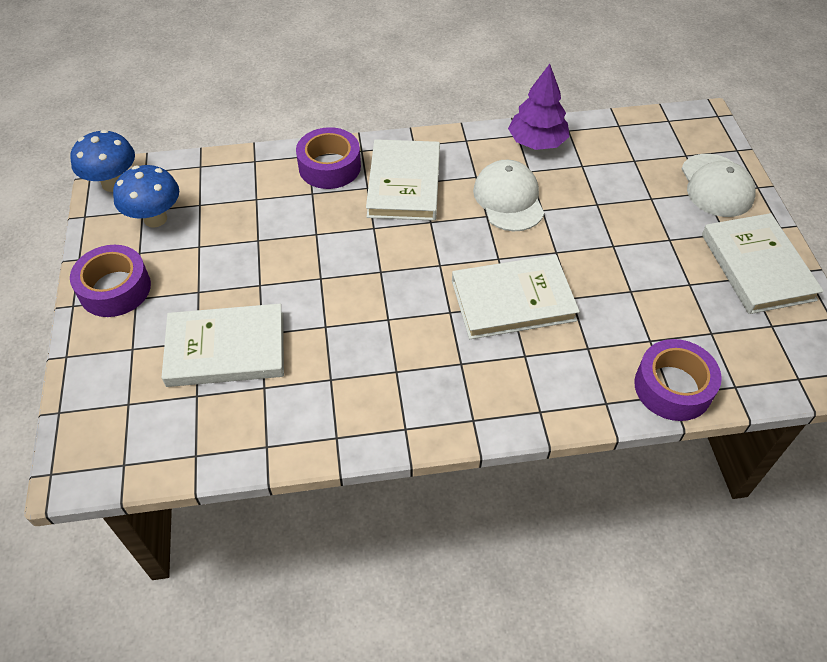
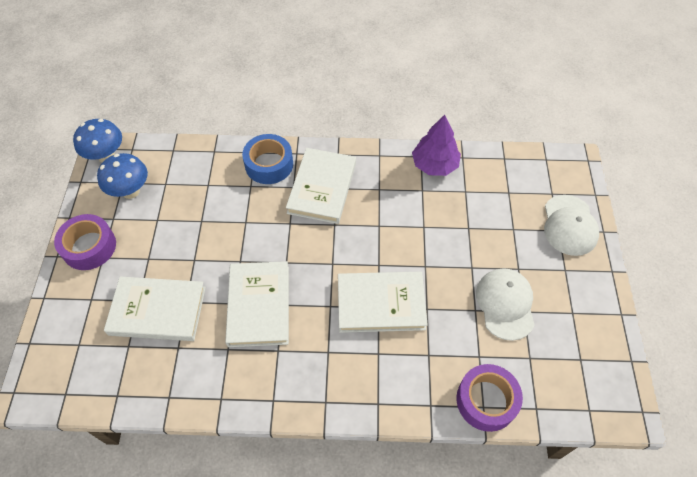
camera: 10 degrees right, 5 degrees up
(329, 167) = (269, 164): purple tape -> blue tape
(508, 199) = (399, 213): white cap -> white cap (505, 304)
(757, 267) = (583, 304): white book -> white book (259, 305)

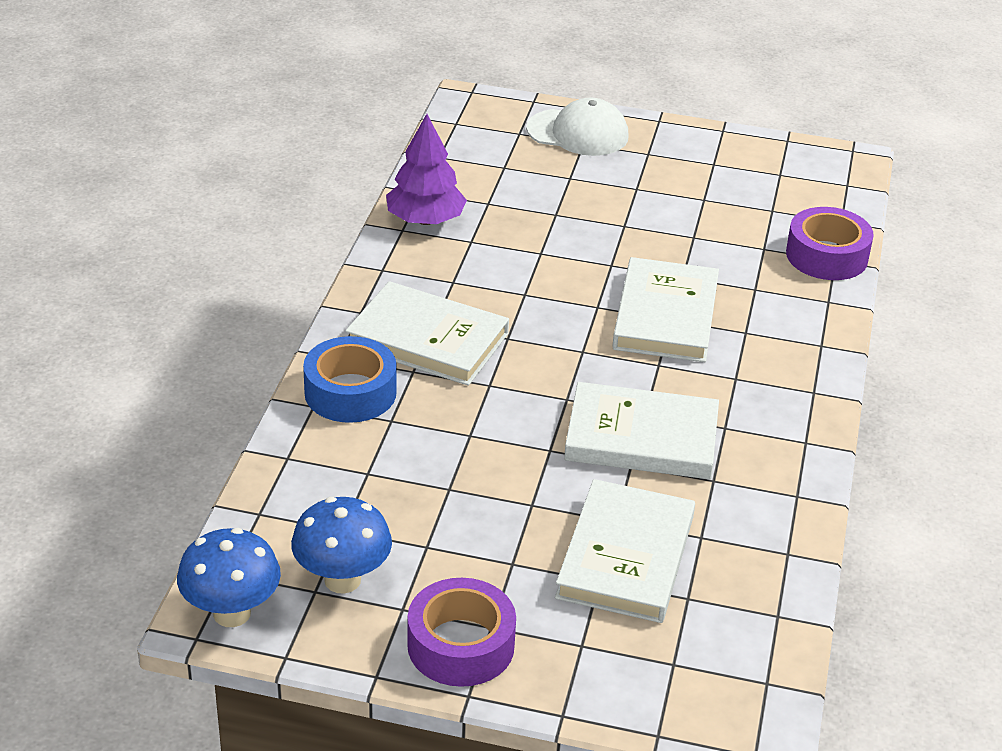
camera: 80 degrees left, 20 degrees down
(505, 304) = (689, 211): white cap -> none

